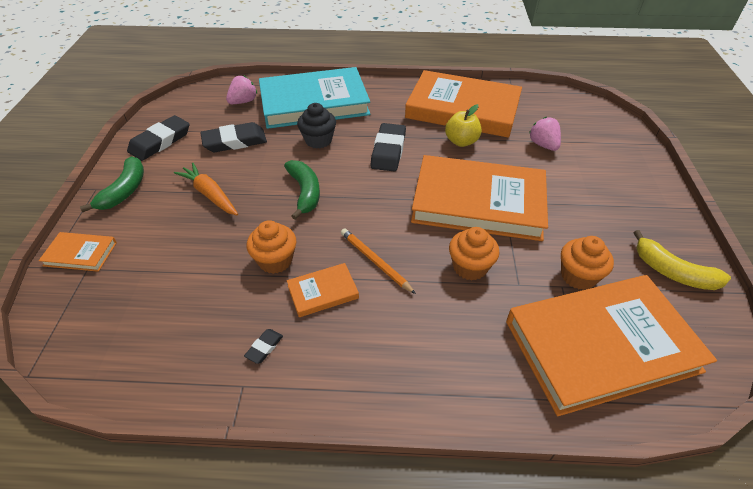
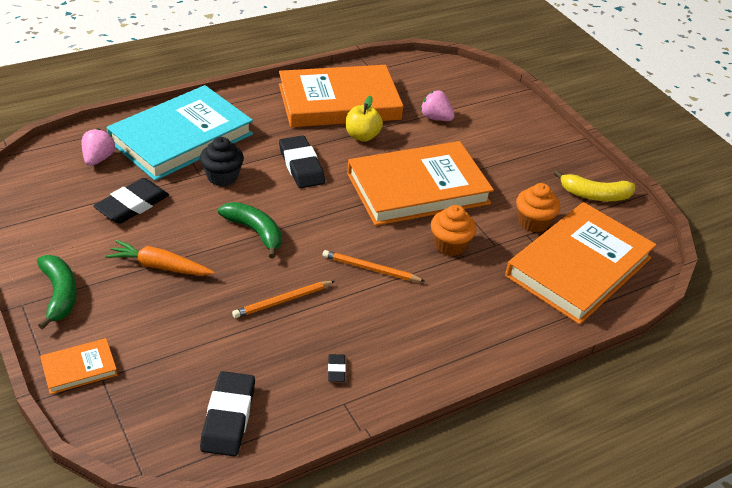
camera: 35 degrees left, 5 degrees down
(160, 141) = (44, 232): black eraser -> black eraser (228, 417)
(275, 260) = (283, 301): orange cupcake -> orange pencil
(323, 292) = (347, 309): orange book -> none

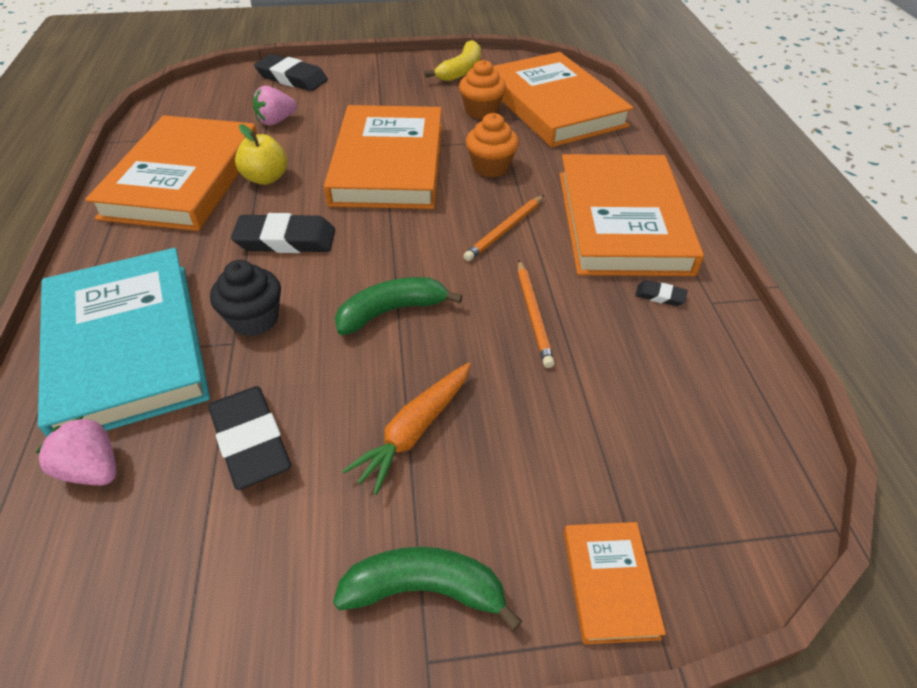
camera: 65 degrees left, 5 degrees up
(228, 417) = (726, 411): black eraser -> black eraser (292, 78)
(421, 336) = (622, 221): none -> orange book

